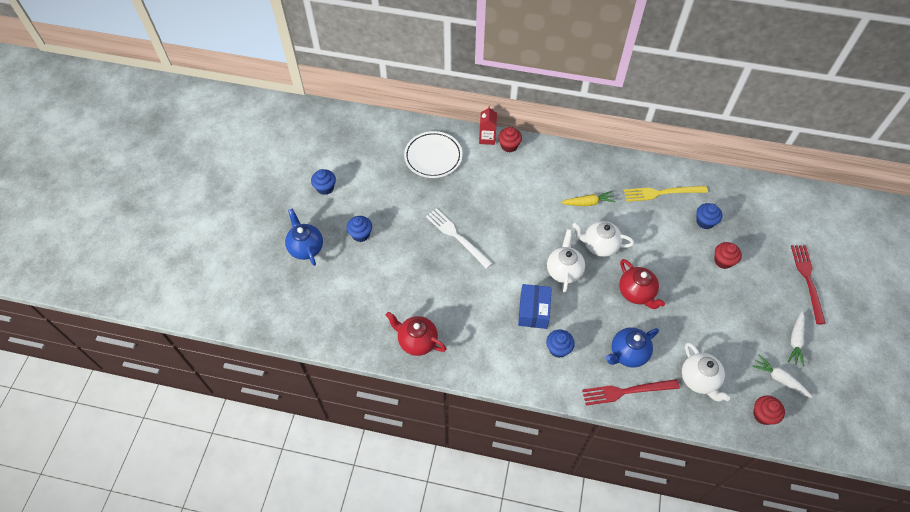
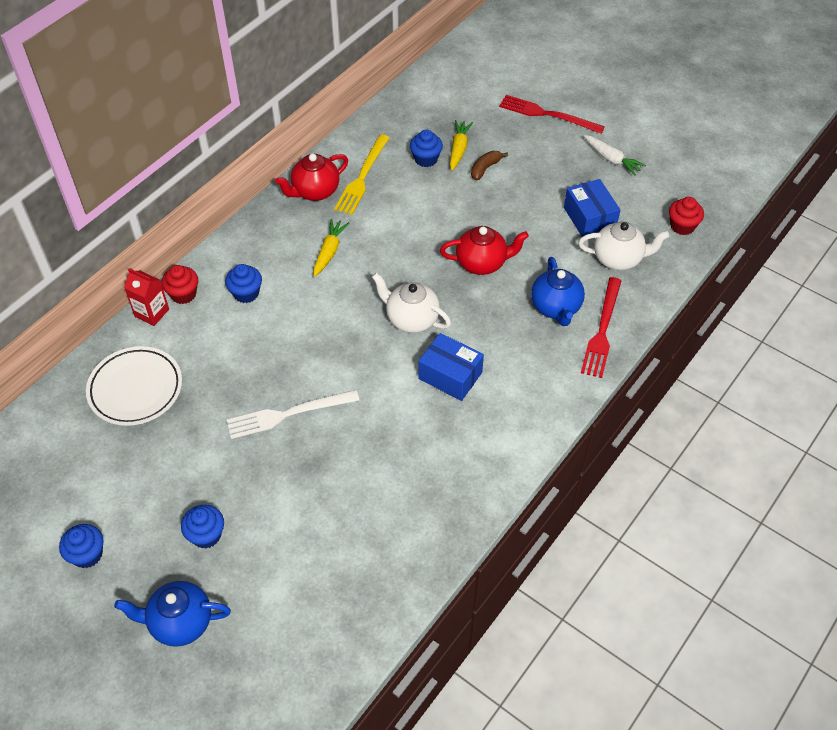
camera: 65 degrees left, 5 degrees down
(417, 341) = (423, 528): red teapot -> red teapot (315, 191)
(558, 348) = (515, 372): blue cupcake -> blue cupcake (246, 293)
(599, 246) = (398, 268): white teapot -> none
(723, 261) = (485, 168): red cupcake -> brown banana
(725, 346) = (589, 218): none -> blue box
(729, 237) = (459, 149): none -> yellow carrot
(779, 379) = (648, 193): white carrot -> none

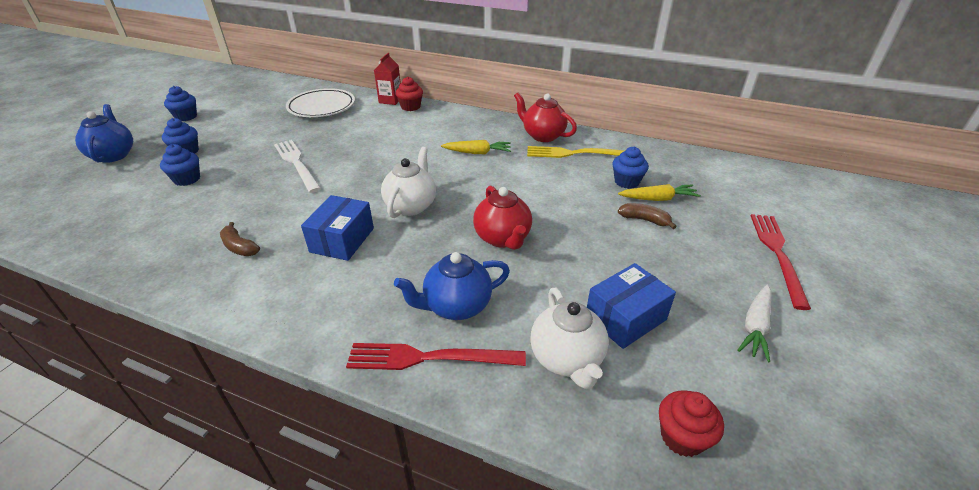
camera: 75 degrees right, 15 degrees down
(246, 293) = (418, 127): blue cupcake -> blue cupcake (187, 179)
(437, 456) = (239, 247): none -> brown banana

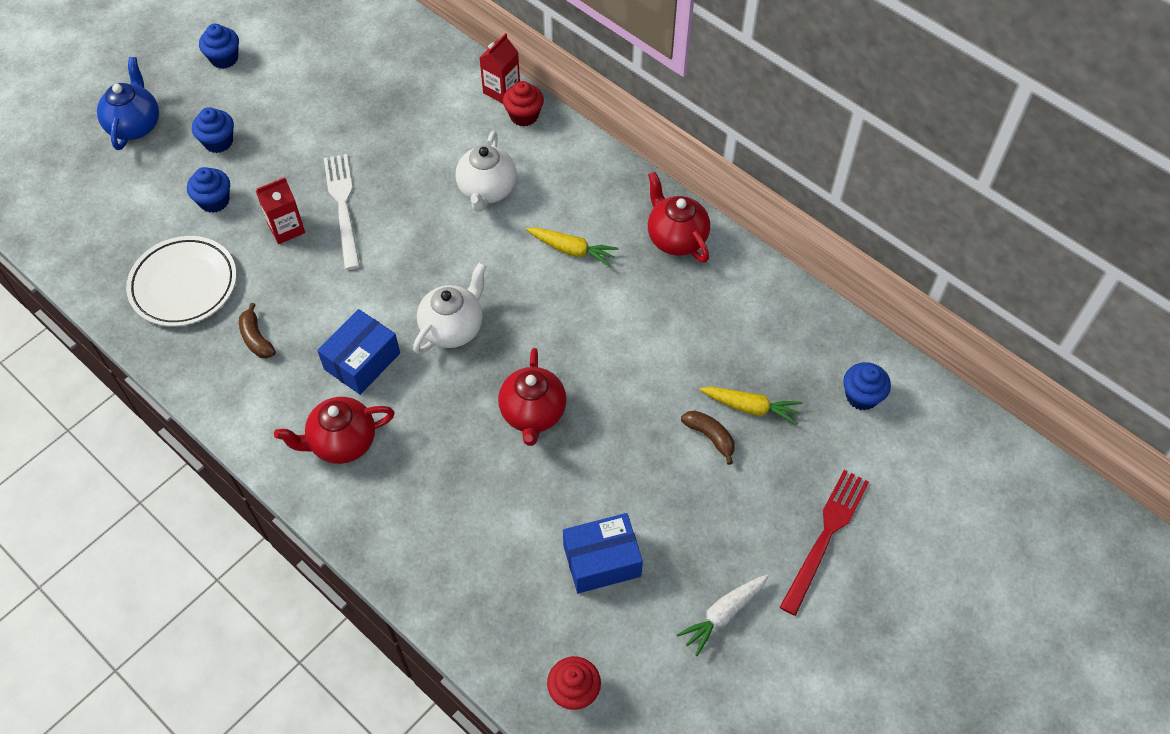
camera: 20 degrees right, 20 degrees up
(252, 182) = (286, 228): none -> red carton
(322, 107) = (402, 82): white plate -> white plate (184, 285)
(342, 296) = (342, 442): none -> red teapot
(429, 358) = (398, 542): red fork -> none
(456, 306) = (445, 491): blue teapot -> none
(567, 359) = (520, 586): white teapot -> white teapot (487, 190)
(576, 153) = (700, 290): yellow fork -> none
(626, 182) = (731, 365): blue cupcake -> blue cupcake (862, 396)

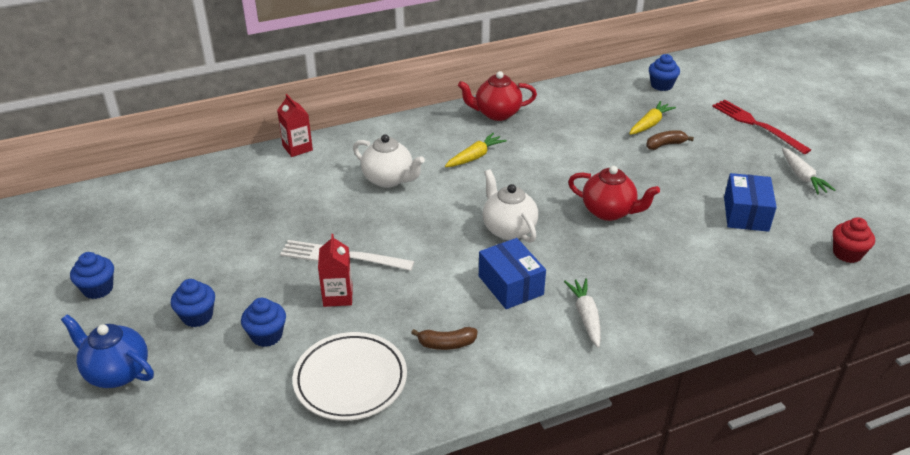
camera: 65 degrees left, 20 degrees down
(342, 442) = (585, 316): red teapot -> white carrot
(524, 115) = (332, 144): red cupcake -> none

